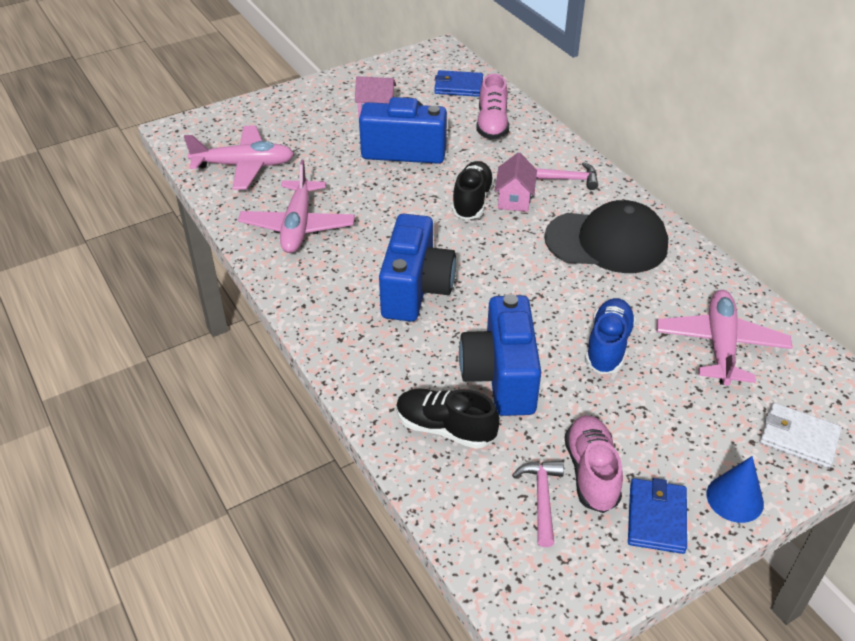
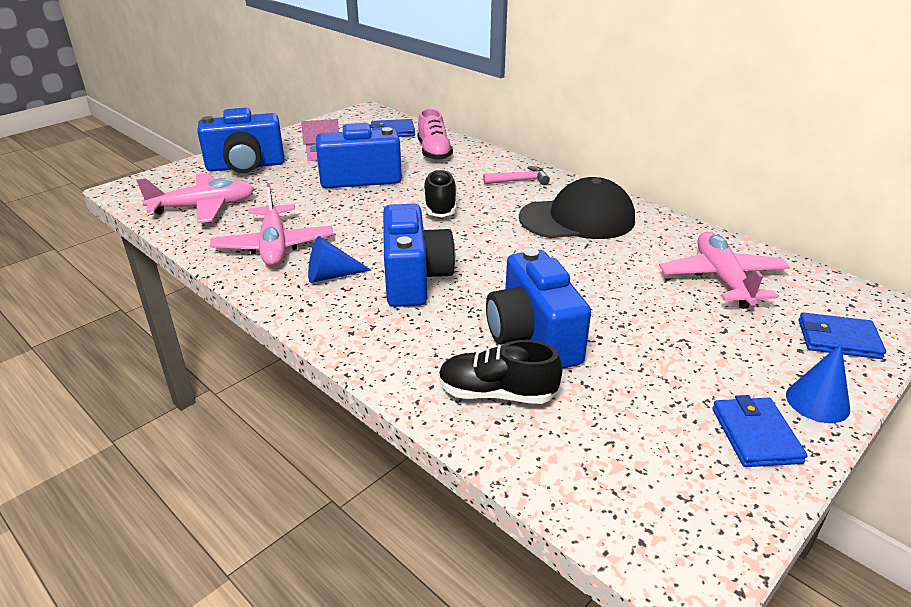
camera: 15 degrees left, 10 degrees down
(295, 116) = (246, 166): none -> blue camera
(340, 271) = (331, 276): none -> blue cone
(514, 199) = (478, 200): pink house -> none
(541, 498) = (630, 440): pink hammer -> none
(591, 472) = (667, 406): pink shoe -> none
(608, 346) = (622, 296): blue shoe -> none
(798, 438) = (838, 339): white wallet -> blue wallet

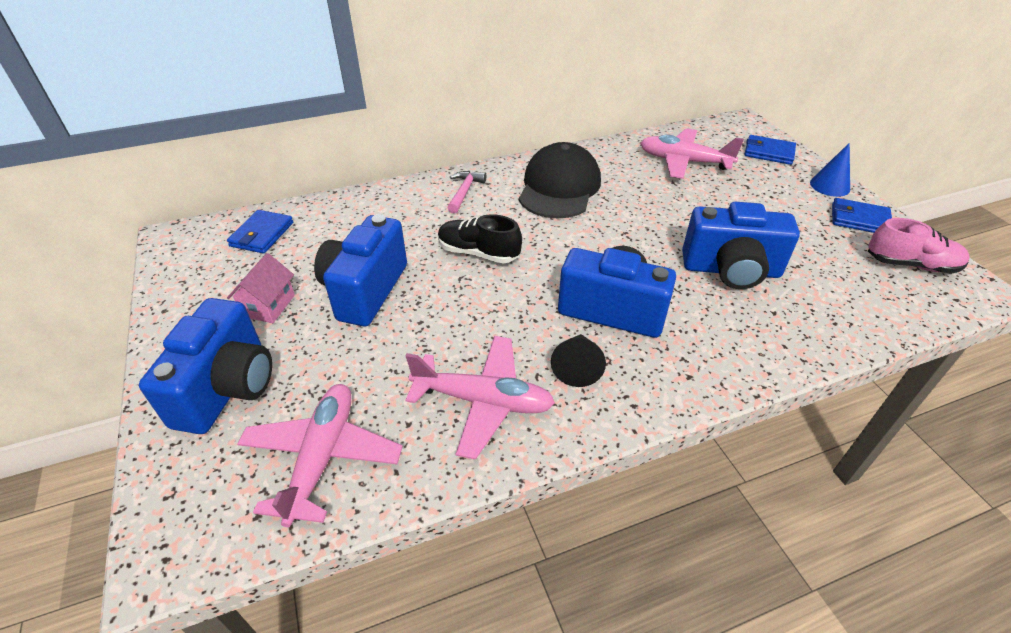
camera: 65 degrees left, 10 degrees up
(331, 276) = (577, 366): blue cone -> black cone
(434, 152) = (351, 222): pink shoe -> pink shoe (910, 264)
(497, 394) = (801, 312): black shoe -> none
(838, 339) = (768, 152): blue wallet -> blue wallet turned 75 degrees clockwise

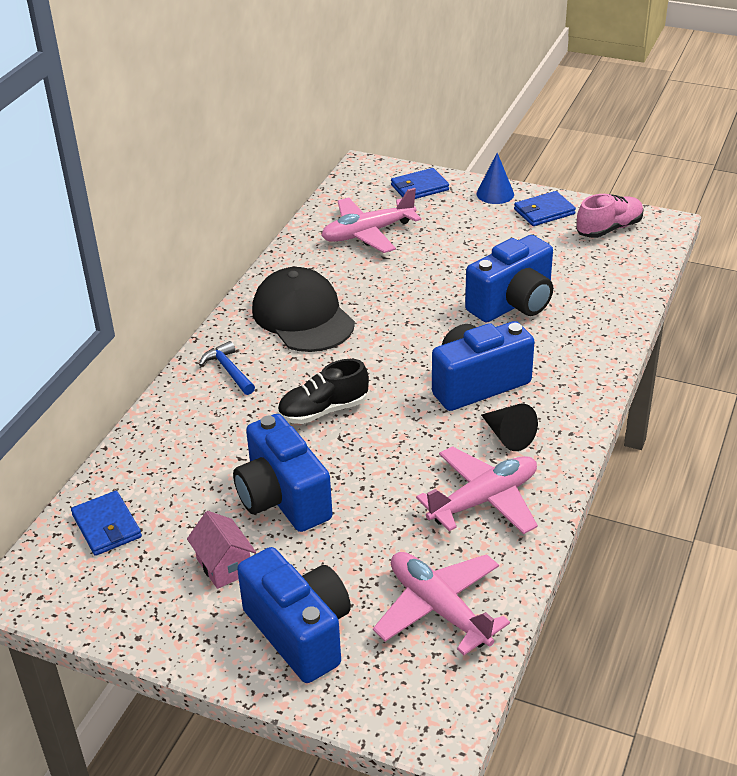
camera: 45 degrees left, 5 degrees down
(464, 192) = (228, 370): pink hammer -> blue hammer

